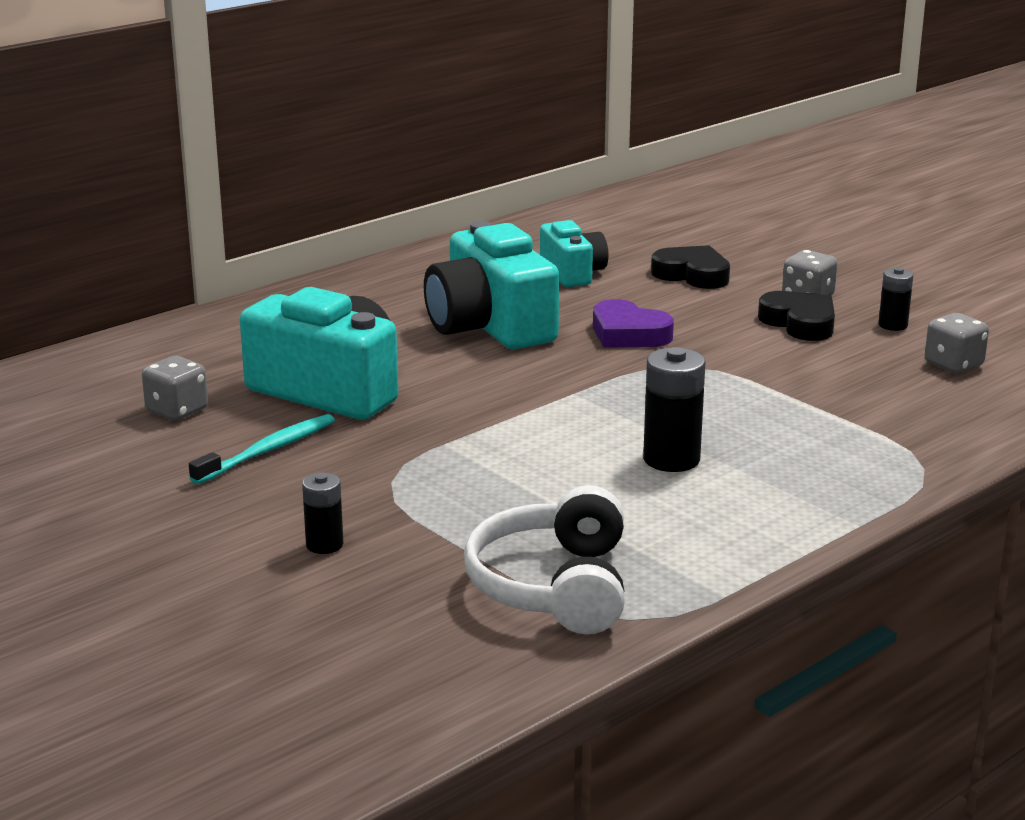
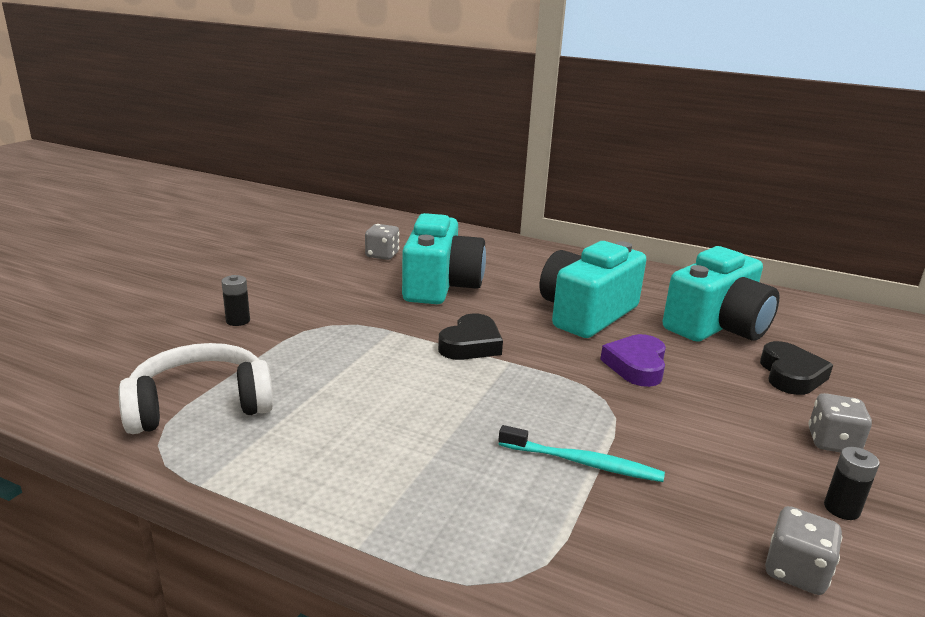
camera: 65 degrees right, 0 degrees up
(267, 451) = (348, 284): turquoise toothbrush -> turquoise toothbrush (582, 462)
(573, 273) = (717, 326): turquoise camera -> turquoise camera, size x1.73
(671, 459) = (427, 421): black battery -> none
(800, 323) = (766, 446): black heart -> black heart (471, 344)

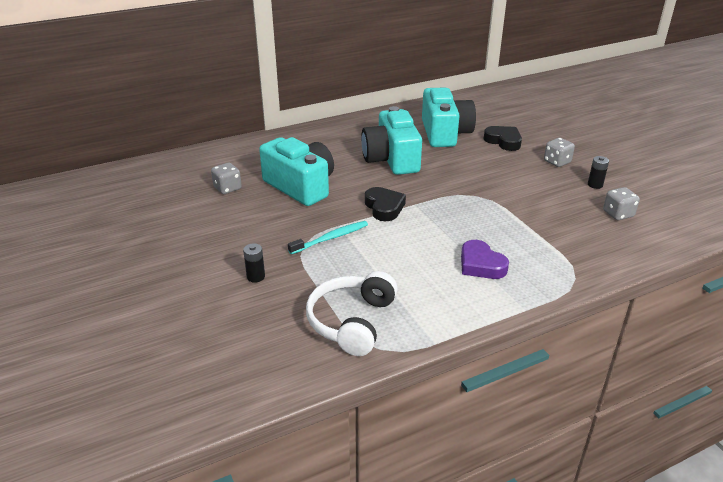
camera: 50 degrees left, 10 degrees up
(582, 462) = (517, 225): turquoise toothbrush -> turquoise toothbrush (330, 238)
(636, 365) = (456, 172): purple heart -> purple heart (481, 265)

